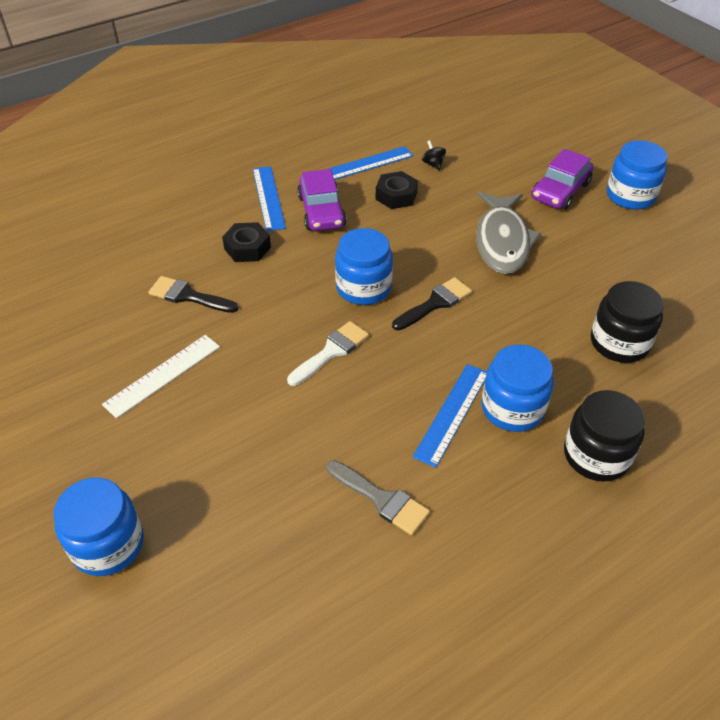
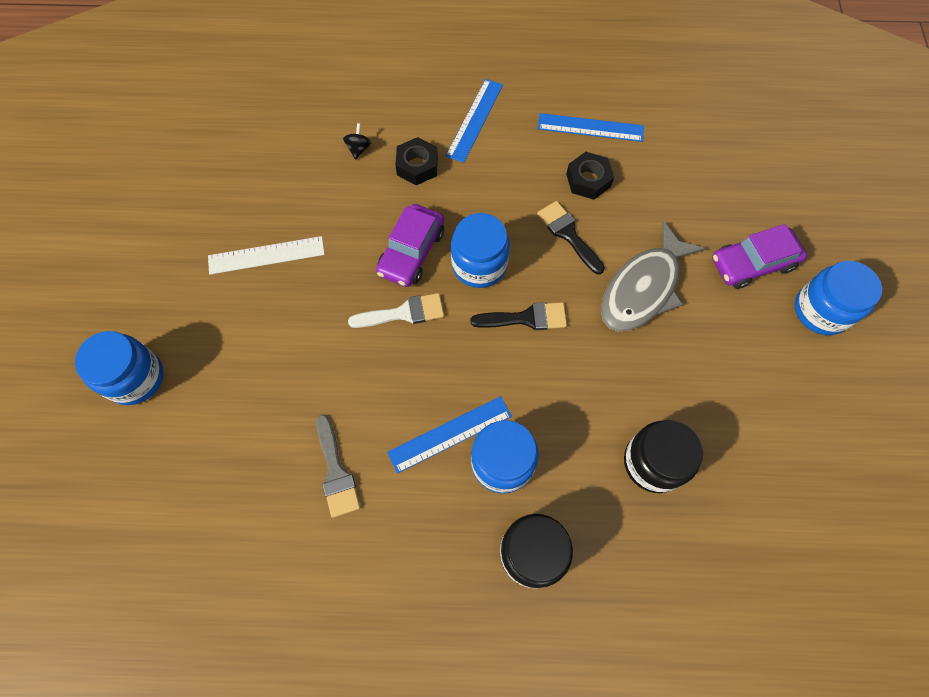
camera: 35 degrees right, 20 degrees up
(188, 296) = (337, 189): black brush -> black brush (568, 234)
(321, 211) = (508, 161): purple car -> purple car (411, 252)
(433, 164) = (654, 161): black spinning top -> black spinning top (358, 149)

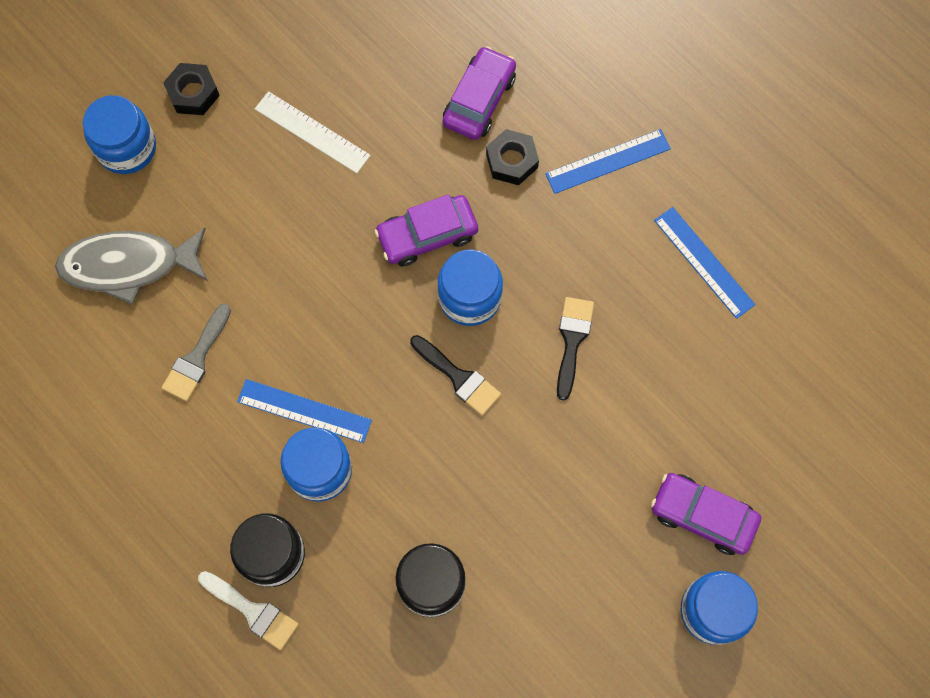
camera: 45 degrees right, 5 degrees up
(358, 149) = (479, 100): black spinning top -> purple car
(404, 313) = (368, 281): white brush -> white brush (253, 611)
(588, 180) = (645, 309): black nut -> black nut (193, 93)
(643, 288) = (582, 445): grey fish -> grey fish (128, 265)

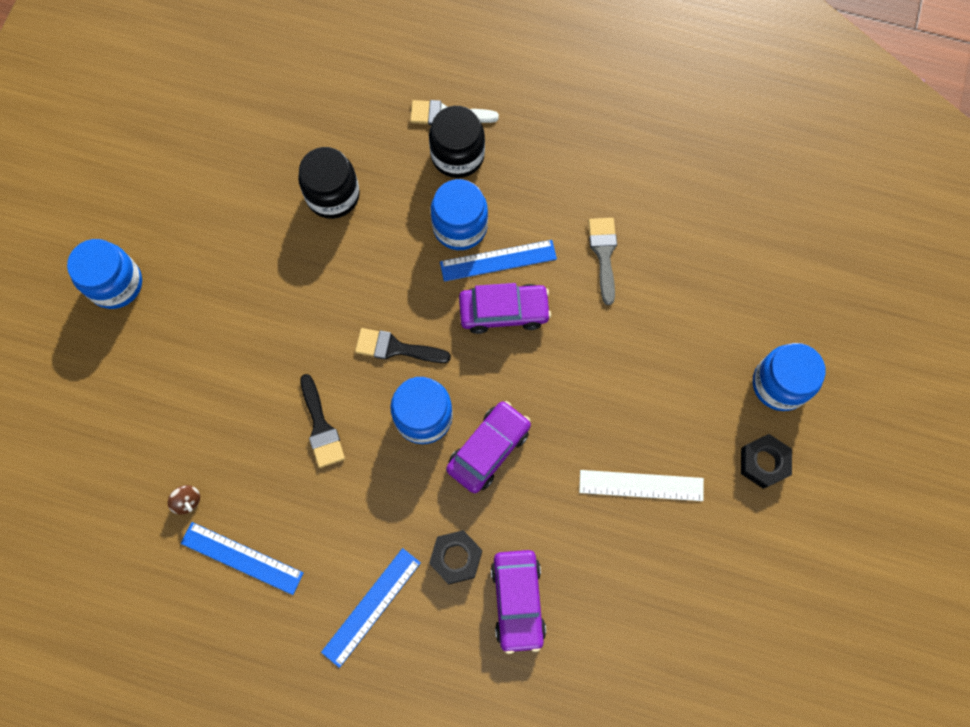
camera: 150 degrees right, 0 degrees up
(128, 265) = (705, 293): grey fish -> none
(702, 516) = (152, 347): purple car -> purple car (504, 311)
(732, 340) = (187, 501): none -> brown spinning top

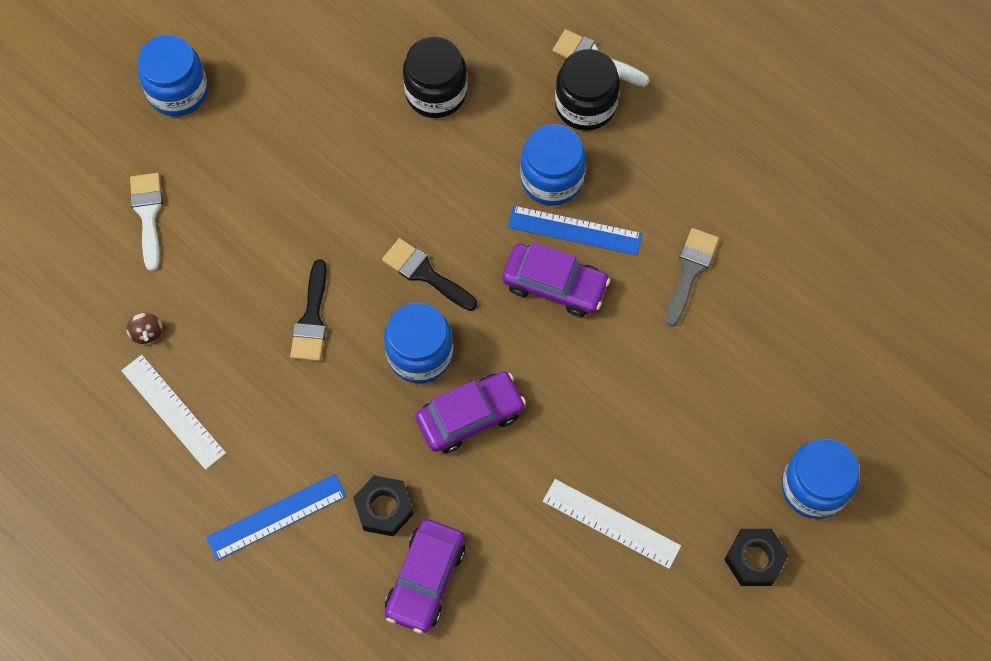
camera: 25 degrees right, 5 degrees down
(140, 399) = (148, 214): none -> white brush
(242, 558) = (173, 411): blue ruler -> white ruler

